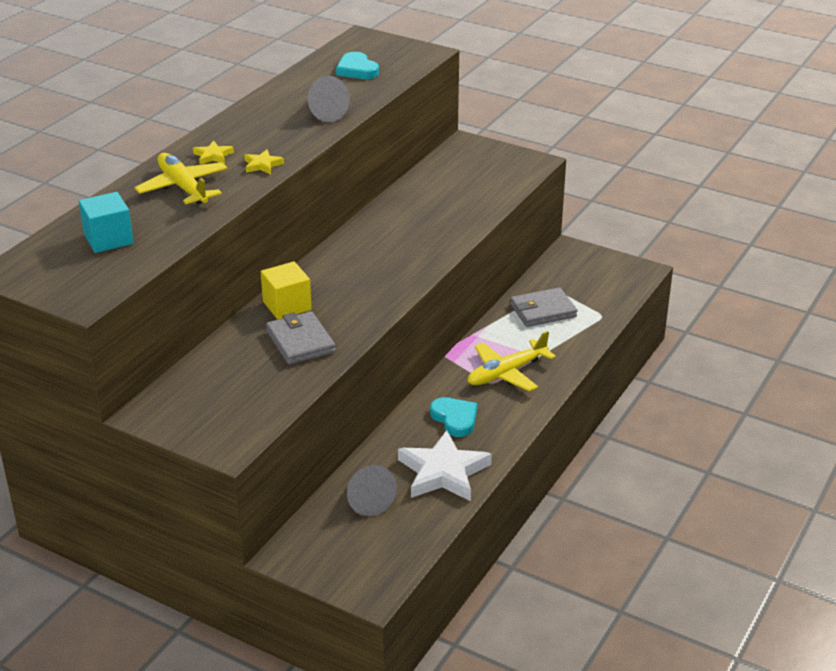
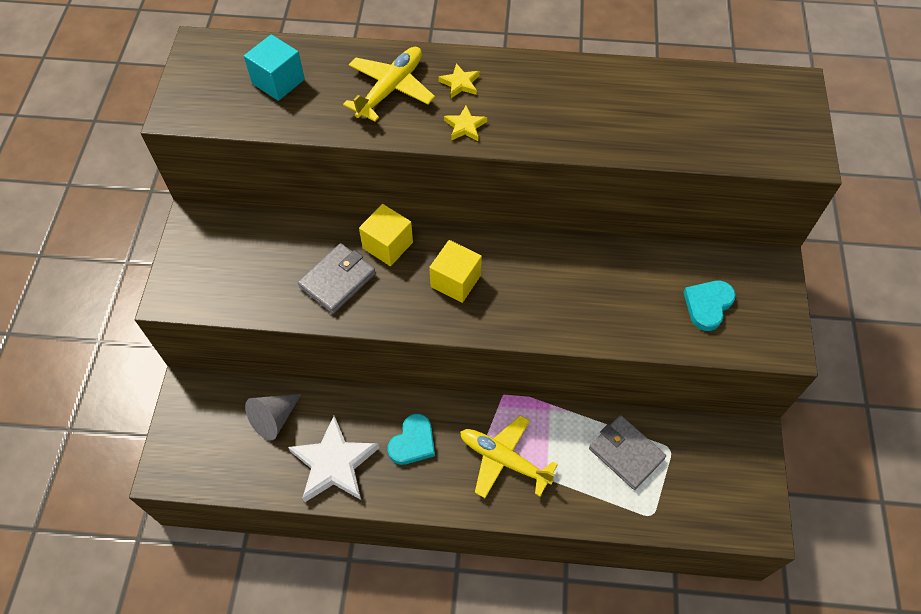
camera: 65 degrees right, 25 degrees up
(324, 113) = (600, 128): grey cone -> none
(357, 70) = (715, 114): turquoise heart -> turquoise heart (707, 305)
(357, 281) = (455, 281): none -> yellow cube

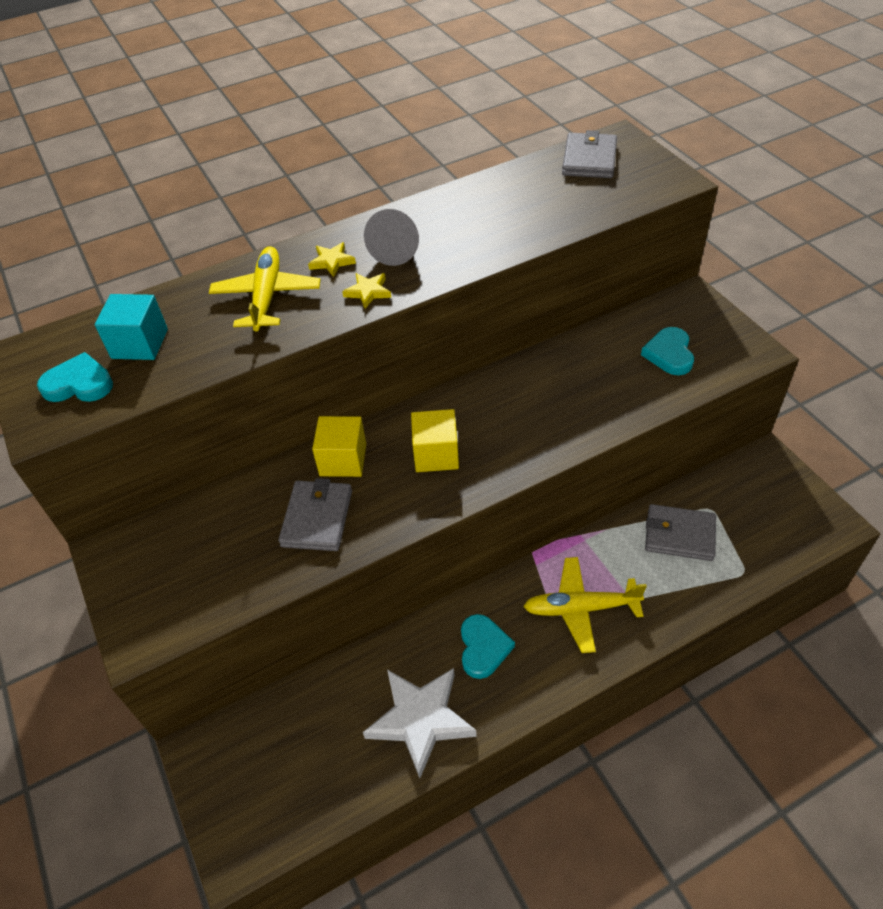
camera: 30 degrees left, 10 degrees down
(219, 93) = (79, 384): none -> turquoise heart
(274, 419) = (322, 717): grey cone -> grey cone (396, 250)
(748, 94) = (589, 159): none -> grey wallet

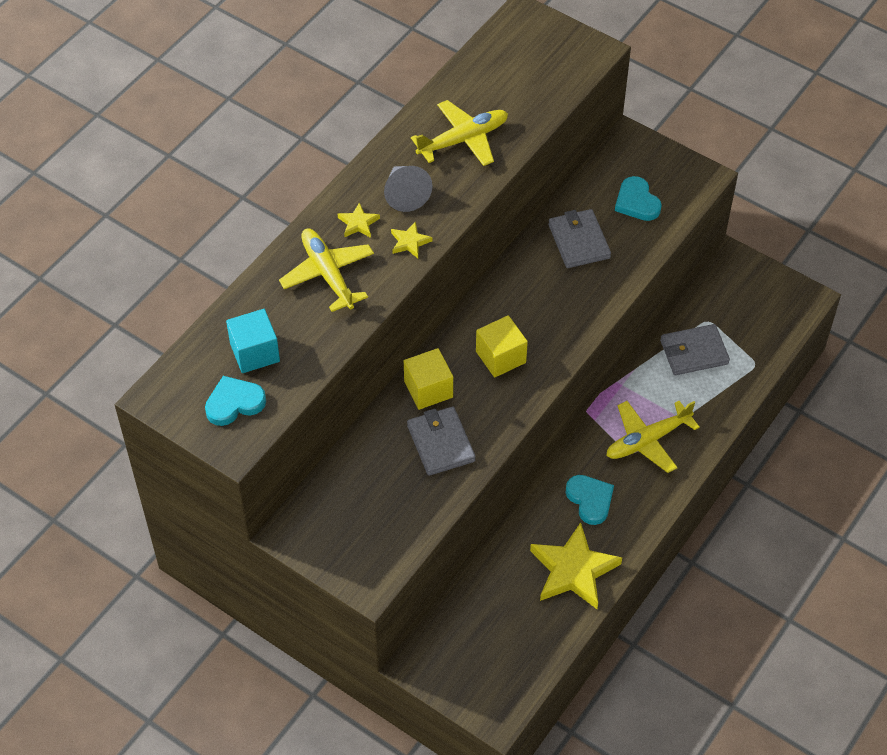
camera: 30 degrees left, 5 degrees up
(420, 720) = (573, 570): white star -> yellow star
(488, 220) = (463, 140): none -> yellow plane
(589, 159) = (511, 48): grey wallet -> grey wallet (579, 241)

